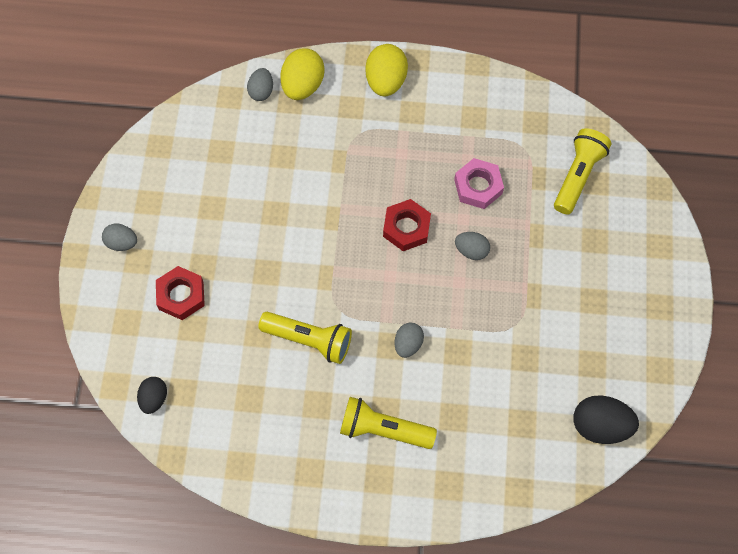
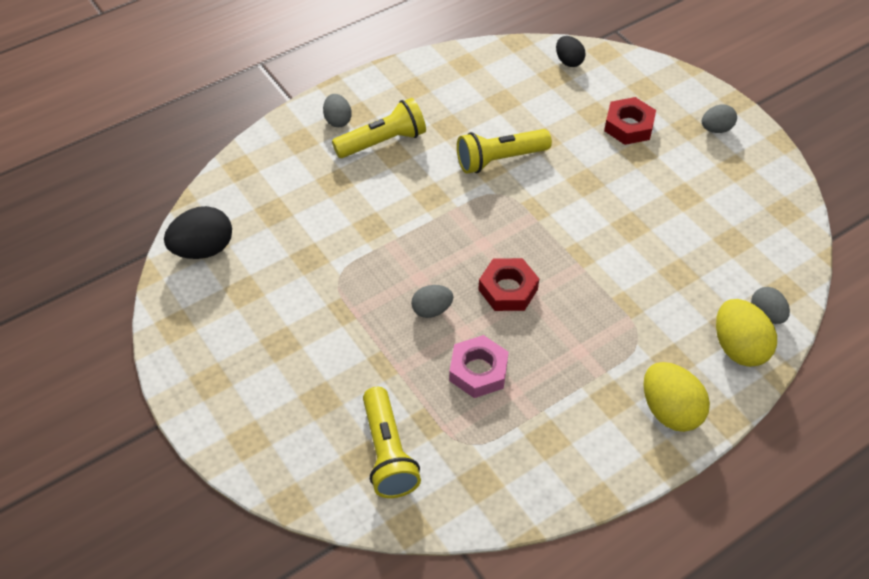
camera: 140 degrees right, 15 degrees down
(408, 344) = (418, 205): grey egg -> grey egg (337, 120)

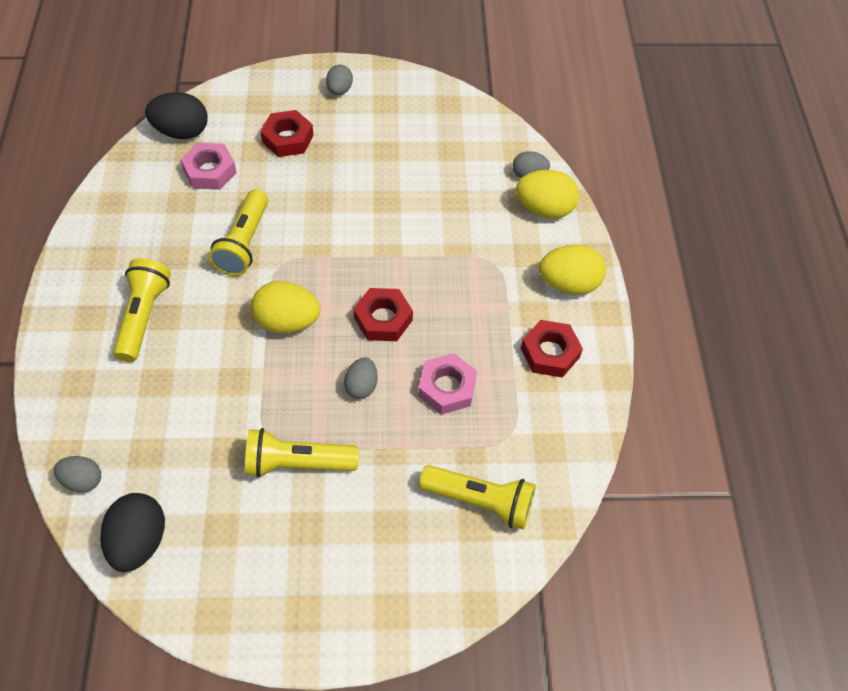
camera: 60 degrees left, 5 degrees up
(331, 307) = (297, 463): none -> yellow flashlight
(337, 120) = (82, 338): grey egg -> grey egg (83, 480)
(451, 228) = (287, 321): none -> yellow egg
(548, 99) = (210, 171): none -> pink nut
(568, 61) = (182, 132): black egg -> black egg, size x1.65
(579, 433) = (550, 352): none -> red nut

